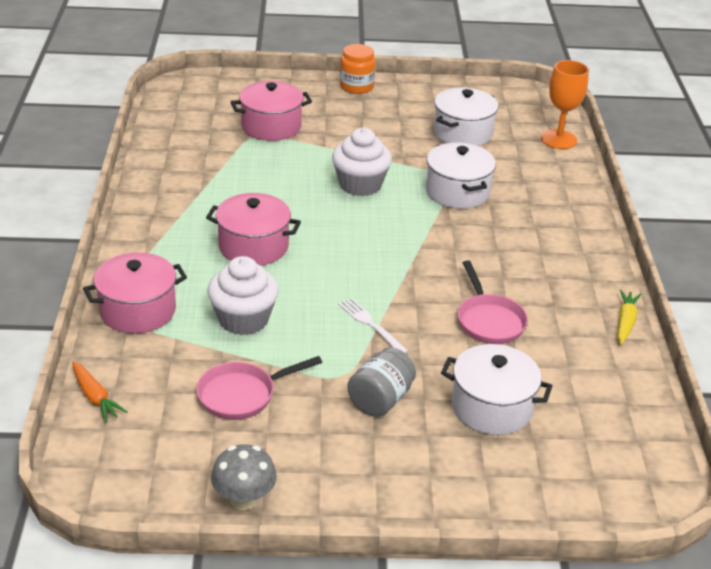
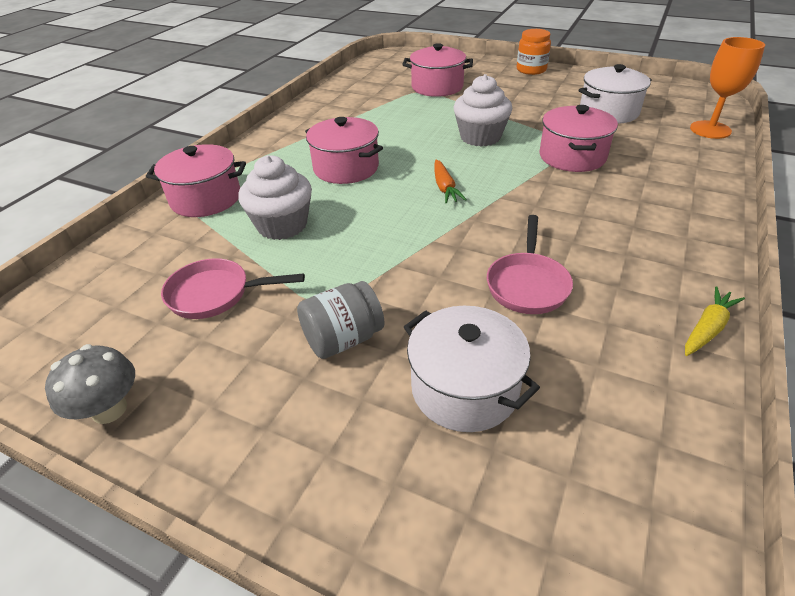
camera: 30 degrees right, 5 degrees up
(95, 397) = (98, 262): orange carrot -> orange carrot (445, 188)
(370, 324) = (395, 257): white fork -> none
(457, 192) = (572, 157): white pot -> pink pot

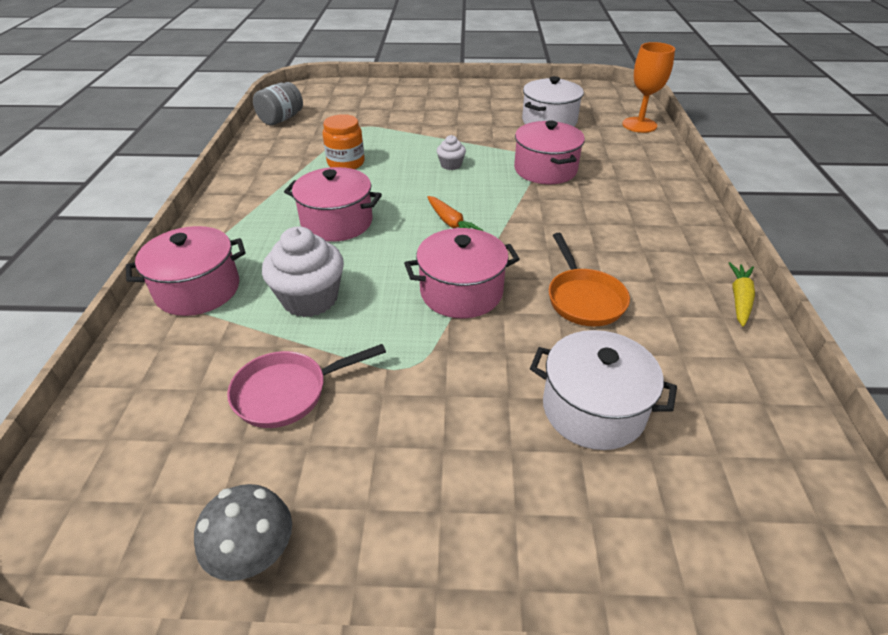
camera: 25 degrees left, 0 degrees up
(343, 339) = (455, 398): grey jar -> grey jar (281, 119)
(437, 87) = (374, 119): pink pot -> pink pot (461, 292)
(480, 137) = (451, 165): white cupcake -> white cupcake, size x0.51
(527, 284) = (583, 298): pink pan -> orange pan
(531, 70) = (454, 88): orange jar -> orange jar (346, 163)

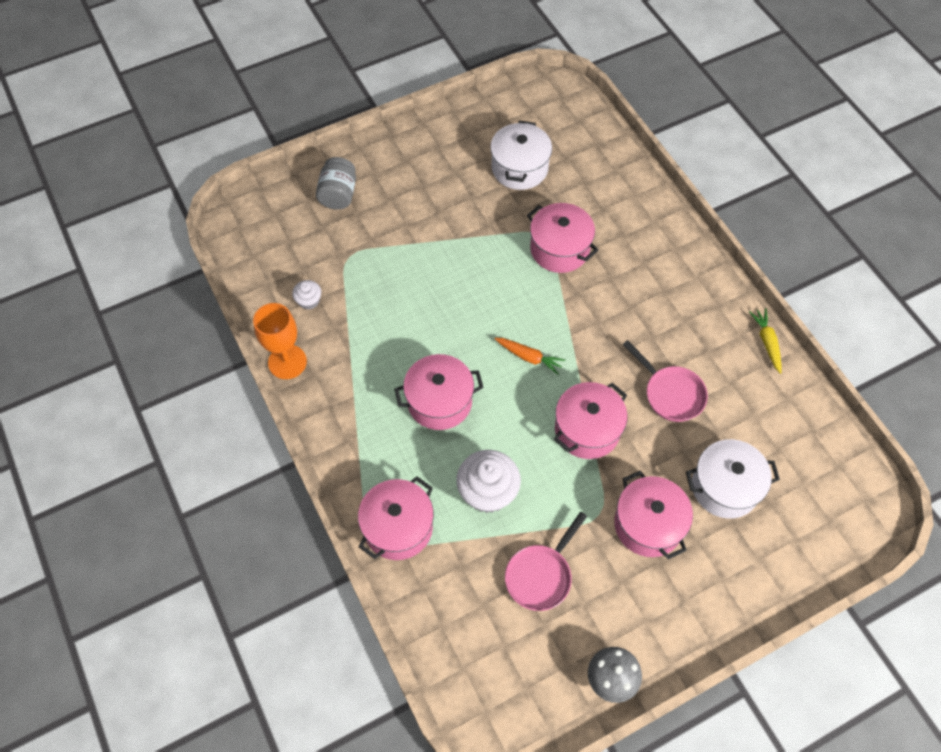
camera: 30 degrees left, 20 degrees up
(281, 119) = (259, 279): grey jar -> grey jar (338, 194)
(346, 163) = (382, 320): orange jar -> none
(451, 165) = (477, 279): white cupcake -> white cupcake (309, 301)
(460, 402) = (648, 524): none -> pink pot
(583, 298) = (670, 393): orange pan -> pink pan
(639, 125) = (601, 140): orange goblet -> orange goblet (287, 362)

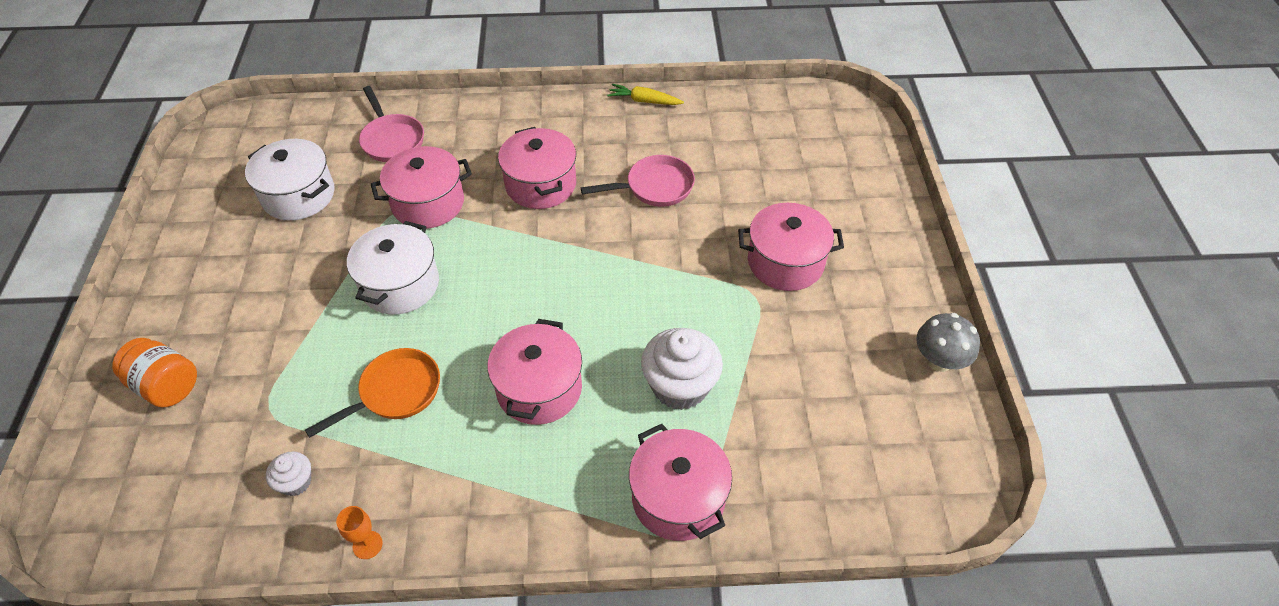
camera: 65 degrees left, 10 degrees down
(287, 362) = (367, 545): orange goblet -> orange goblet, size x0.50
(338, 194) = (166, 385): grey jar -> orange jar
(394, 318) = (395, 392): none -> orange pan
(529, 357) = (539, 282): orange carrot -> none
(541, 575) = (801, 375): pink pan -> pink pan (392, 140)
(587, 430) = (655, 268): pink pot -> pink pot (540, 184)
(724, 487) = (774, 190): white pot -> white pot (400, 285)

